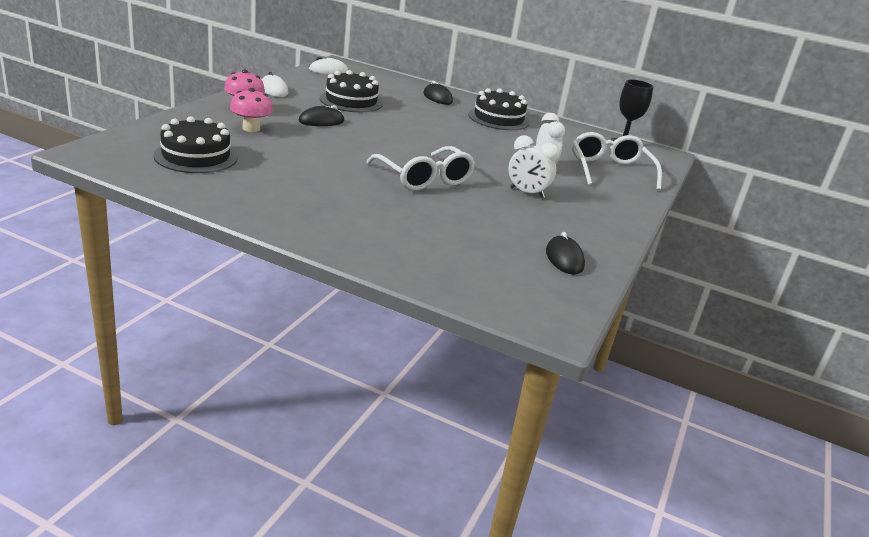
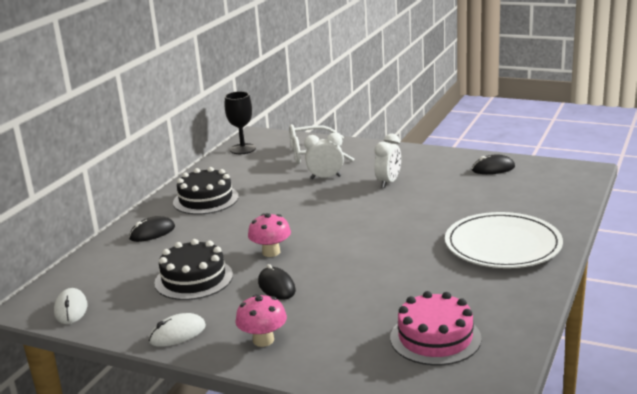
camera: 85 degrees left, 5 degrees down
(196, 156) = (435, 338): black cake -> pink cake
(251, 128) = (329, 323): pink mushroom -> pink mushroom (271, 252)
(347, 217) = (502, 245): none -> white plate
(424, 178) = (393, 222): white glasses -> none

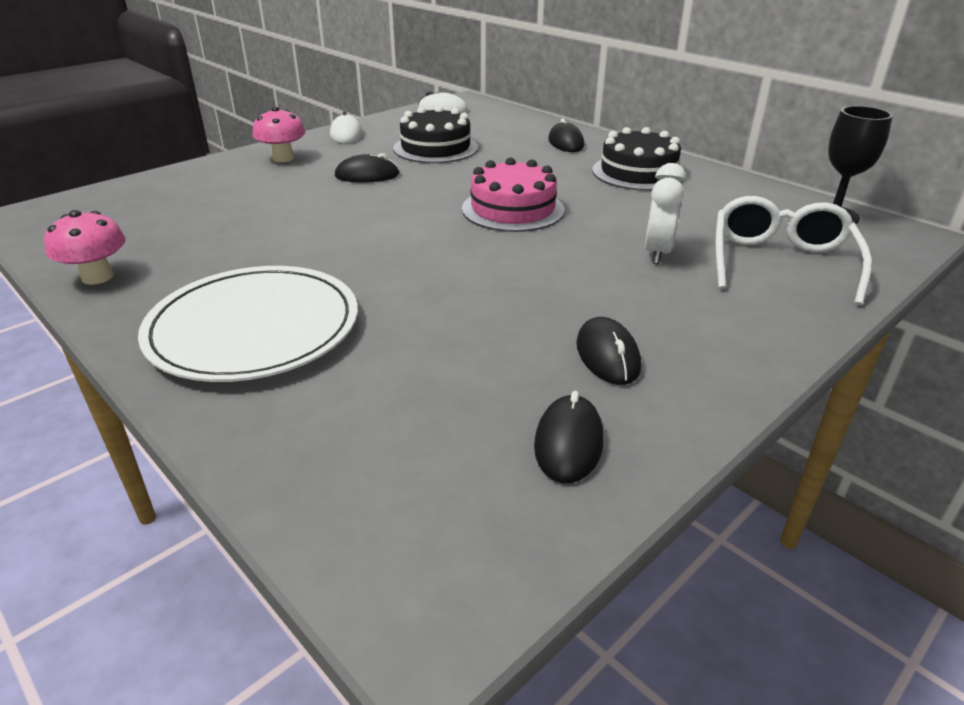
camera: 110 degrees right, 10 degrees up
(271, 252) = (447, 184): pink mushroom -> pink mushroom (97, 277)
(388, 182) = (593, 299): white clock -> none
(432, 172) = (607, 355): none -> black mouse
(435, 338) = (150, 222): pink cake -> pink cake (513, 209)

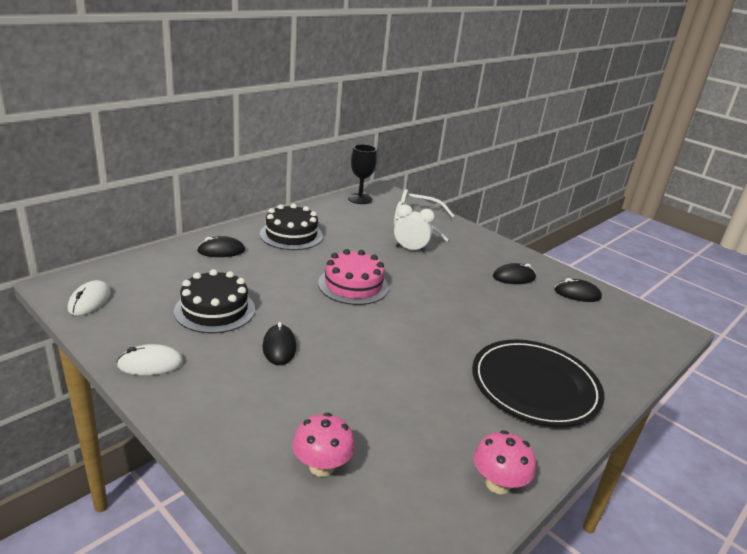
camera: 95 degrees left, 5 degrees down
(254, 328) = (535, 385): white plate -> black plate
(283, 158) = (218, 404): pink mushroom -> pink mushroom (322, 466)

